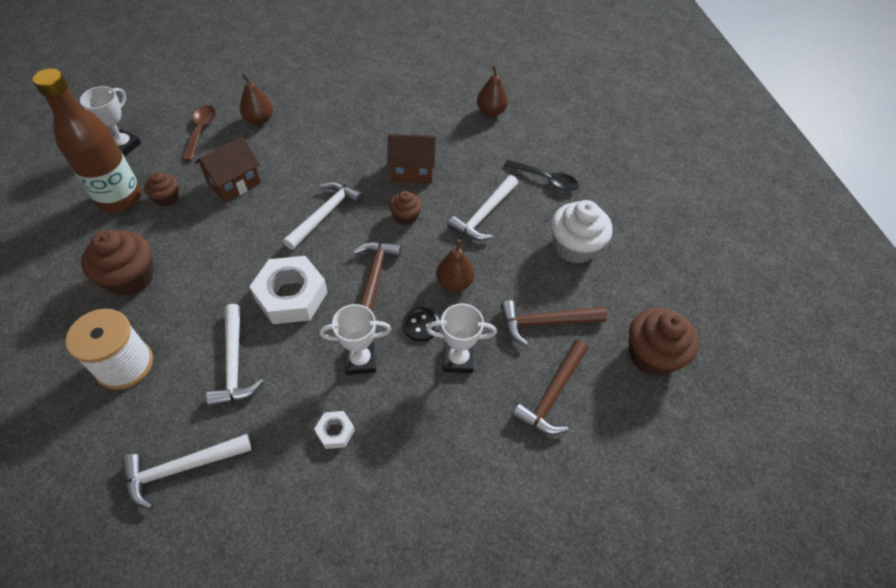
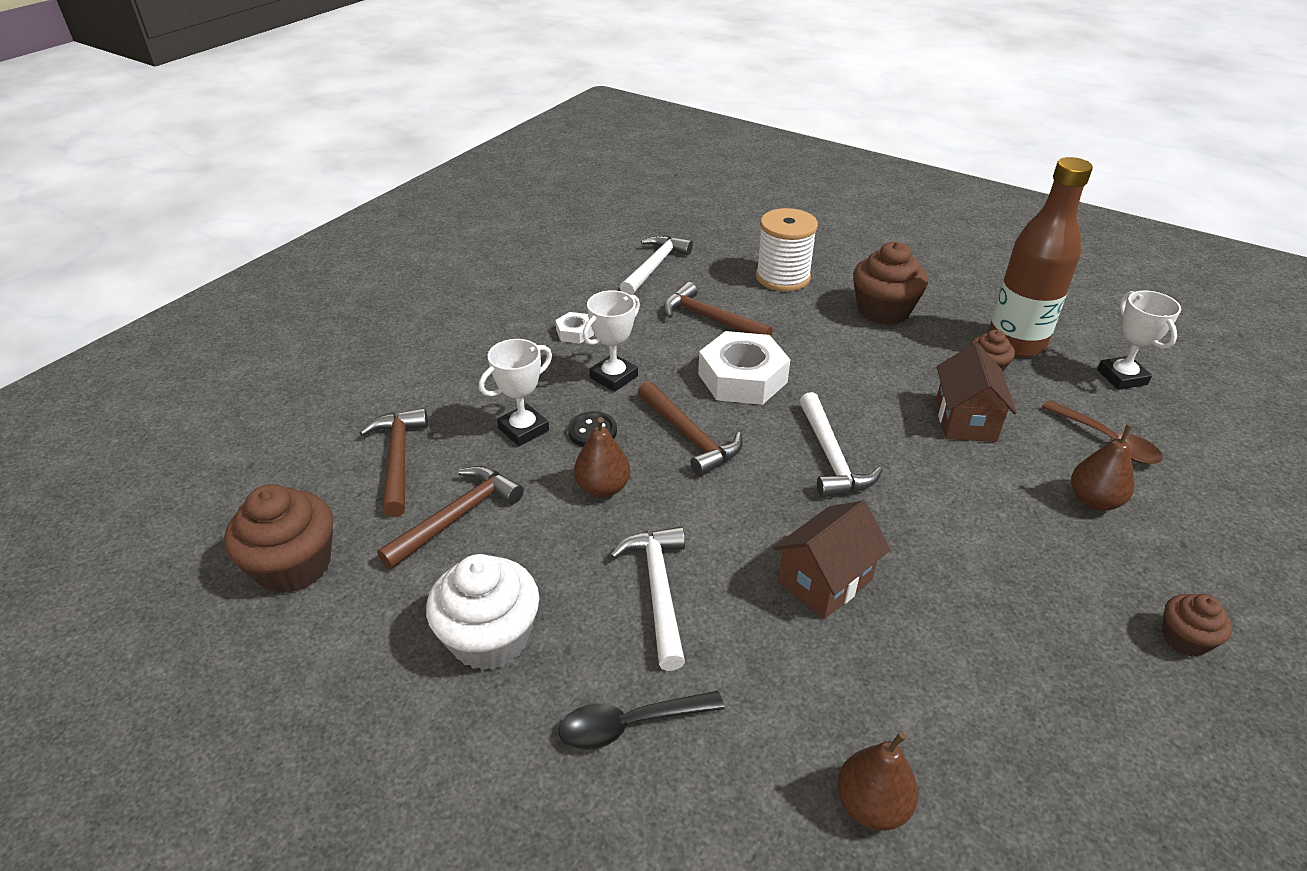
camera: 140 degrees right, 15 degrees down
(234, 364) = (710, 319): white hammer -> brown hammer
(406, 216) = (748, 518): brown cupcake -> brown cupcake (1184, 639)

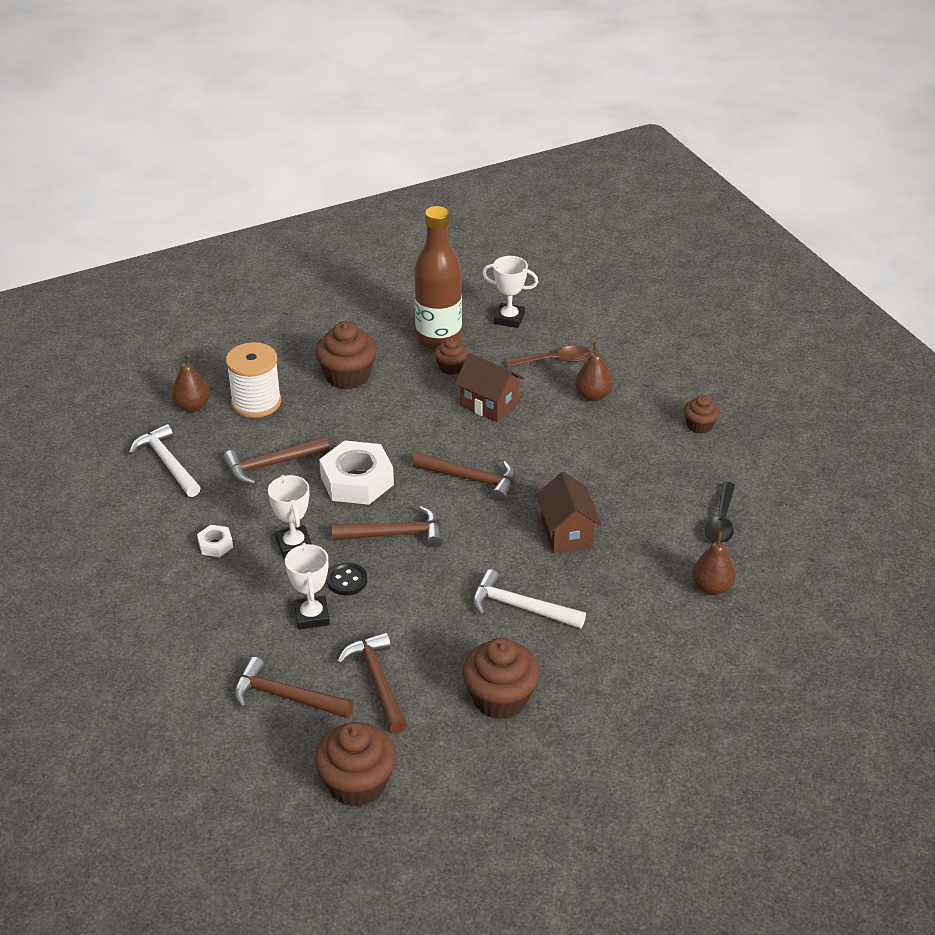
camera: 60 degrees left, 0 degrees up
(490, 638) = (500, 698): white cupcake -> brown cupcake
(603, 488) = (410, 597): brown pear -> brown pear (192, 406)
(629, 724) = (606, 658): black spoon -> black spoon (721, 521)
(831, 457) = (471, 479): white hammer -> brown hammer

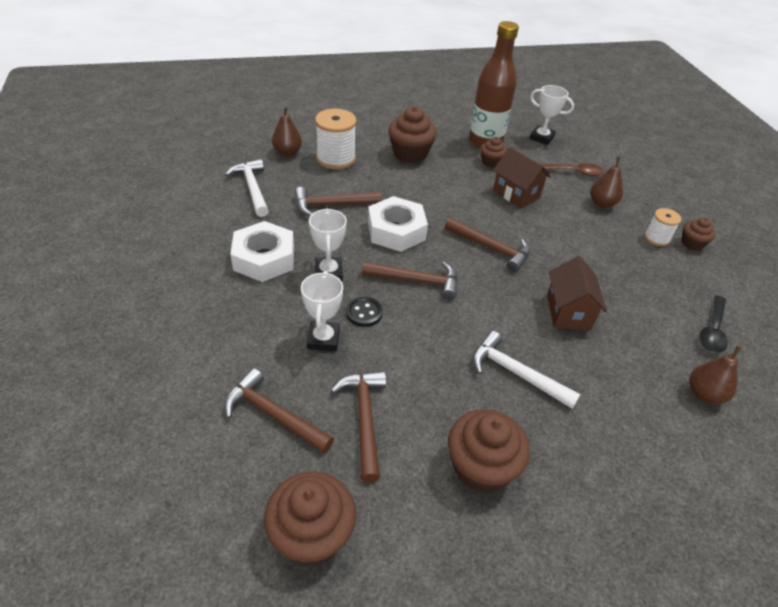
camera: 10 degrees right, 5 degrees up
(215, 545) = (264, 258): white nut -> white nut, size x2.13
(659, 427) = (657, 238): none -> white spool

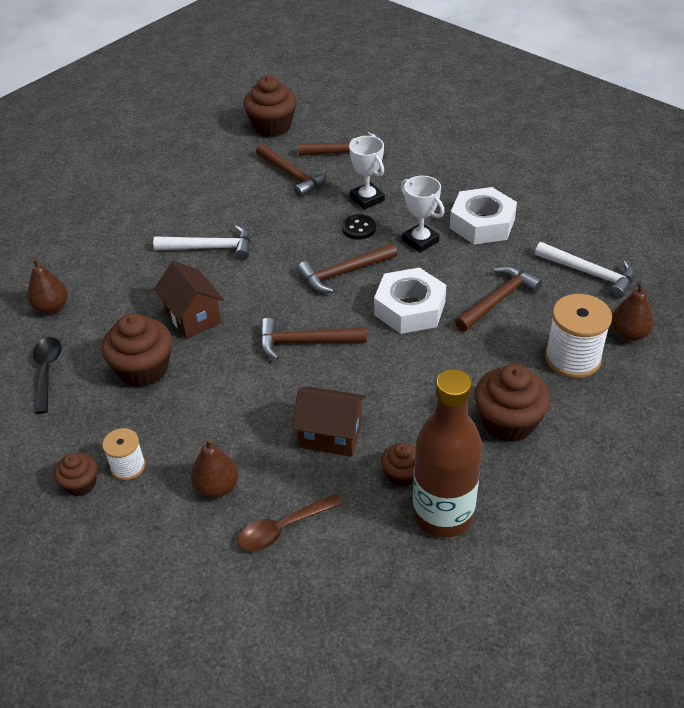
camera: 150 degrees right, 0 degrees up
(481, 467) = (201, 189): brown cupcake -> brown cupcake (143, 369)
(541, 138) = (373, 586): white trophy -> none

